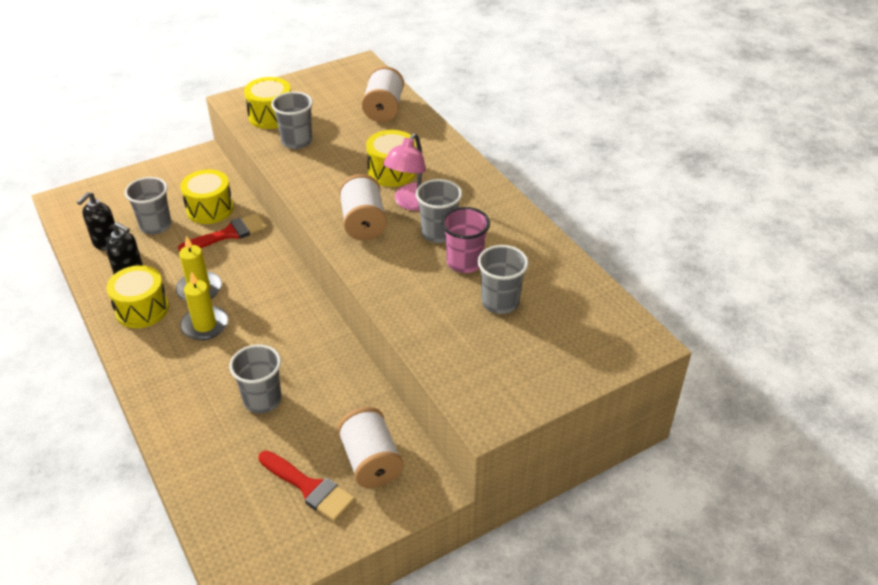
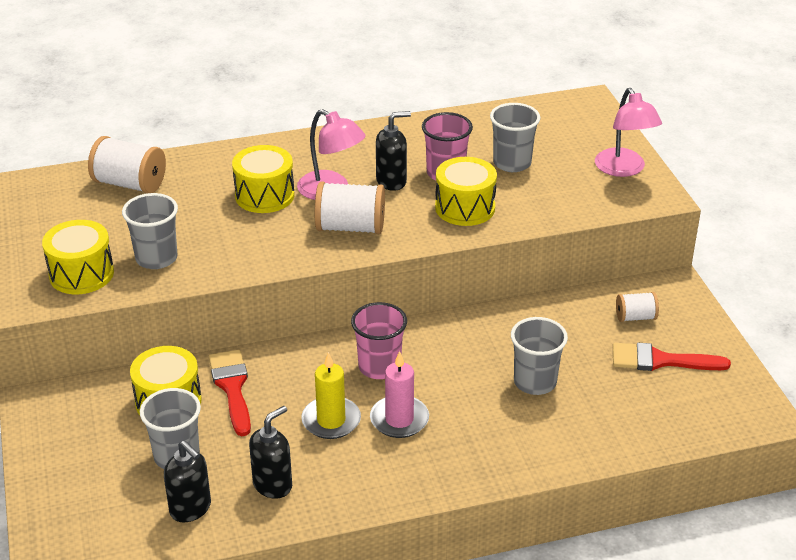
camera: 75 degrees left, 5 degrees down
(142, 309) = (347, 475): yellow drum -> yellow drum (465, 208)
(205, 325) = (399, 419): yellow candle -> pink candle
(265, 303) = (379, 367): none -> pink cup
(309, 488) = (660, 360): red brush -> red brush turned 135 degrees counterclockwise
(371, 461) = (635, 317): white spool -> white spool, size x0.57
(438, 233) = (391, 181): grey cup -> black soap dispenser
(525, 385) = (624, 169): none -> pink lamp

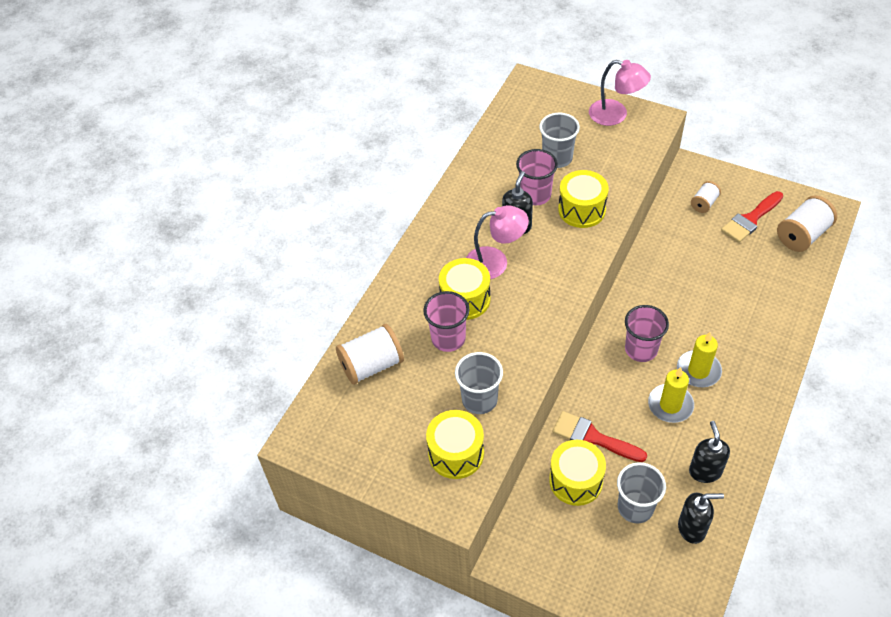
camera: 45 degrees left, 15 degrees up
(207, 208) = (448, 338): none -> pink cup
(350, 227) = (547, 277): white spool -> white spool (802, 235)
(399, 419) = (698, 371): pink candle -> yellow candle
(535, 382) = (720, 286): grey cup -> none

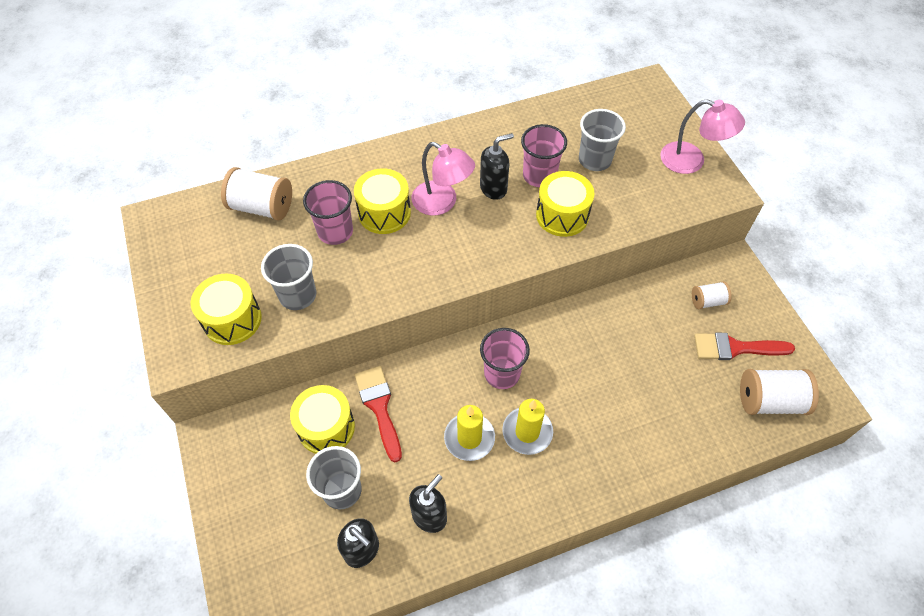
camera: 40 degrees right, 5 degrees up
(616, 115) = (691, 161): pink lamp -> pink lamp turned 45 degrees counterclockwise

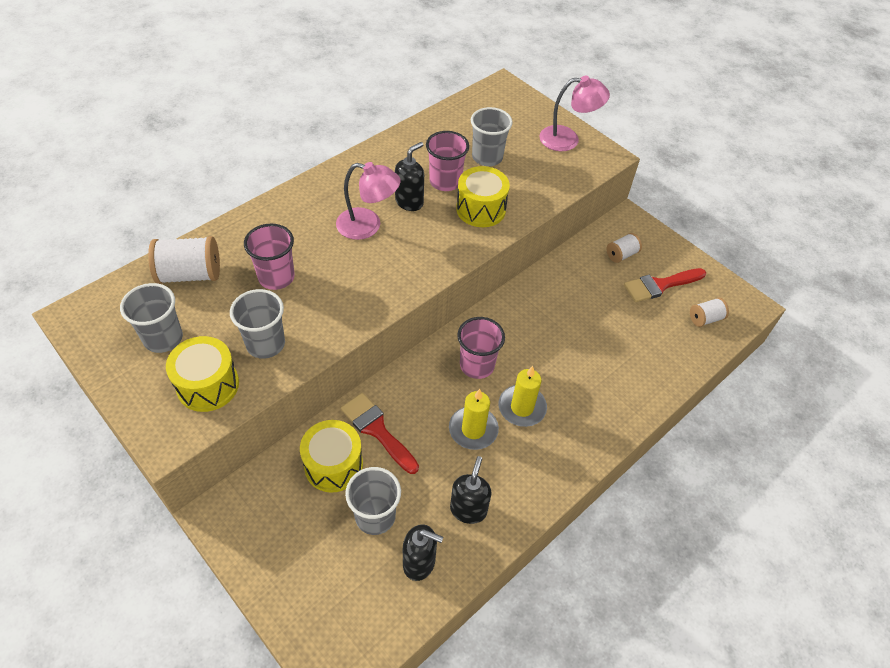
camera: 25 degrees left, 5 degrees down
(214, 262) = (163, 338): none -> grey cup
(384, 213) = (317, 248): yellow drum -> none
(769, 401) = (705, 319): white spool -> white spool, size x0.57

